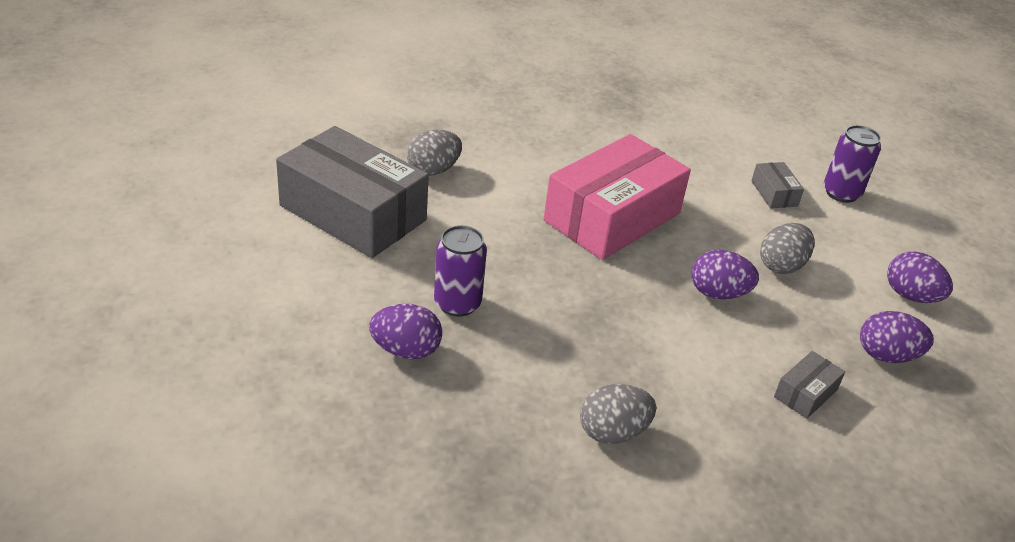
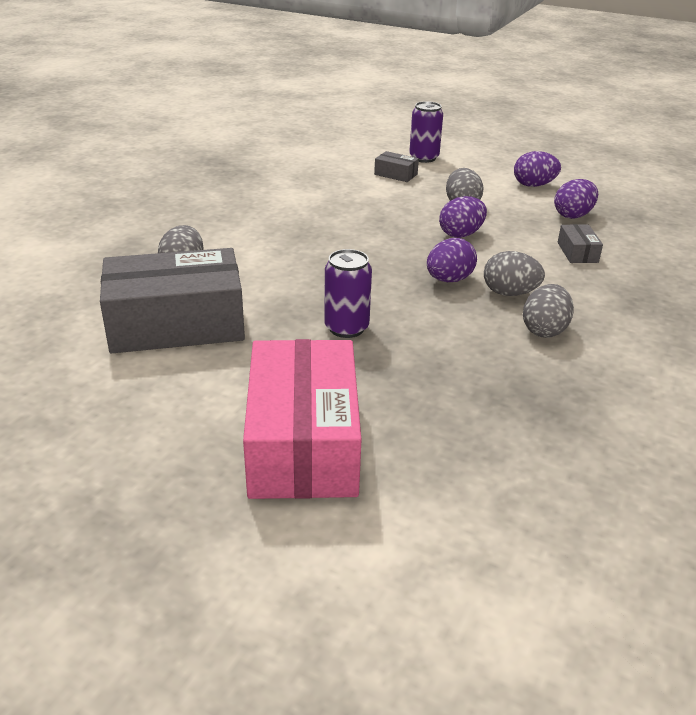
camera: 45 degrees left, 5 degrees down
(406, 350) = (368, 373): purple egg -> purple egg (449, 280)
(612, 217) = (340, 230): pink box -> pink box (303, 442)
(650, 378) = (509, 293): none -> grey egg

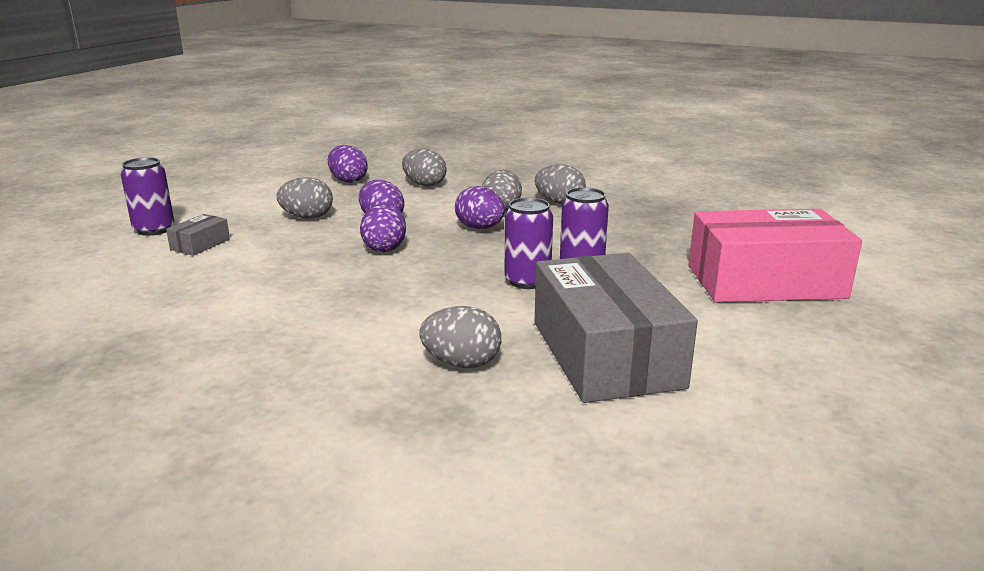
camera: 90 degrees left, 10 degrees down
(318, 298) = (527, 281): none -> purple can
(534, 185) = (270, 188): purple egg -> purple egg (384, 248)
(577, 252) = (424, 185): grey box -> grey egg

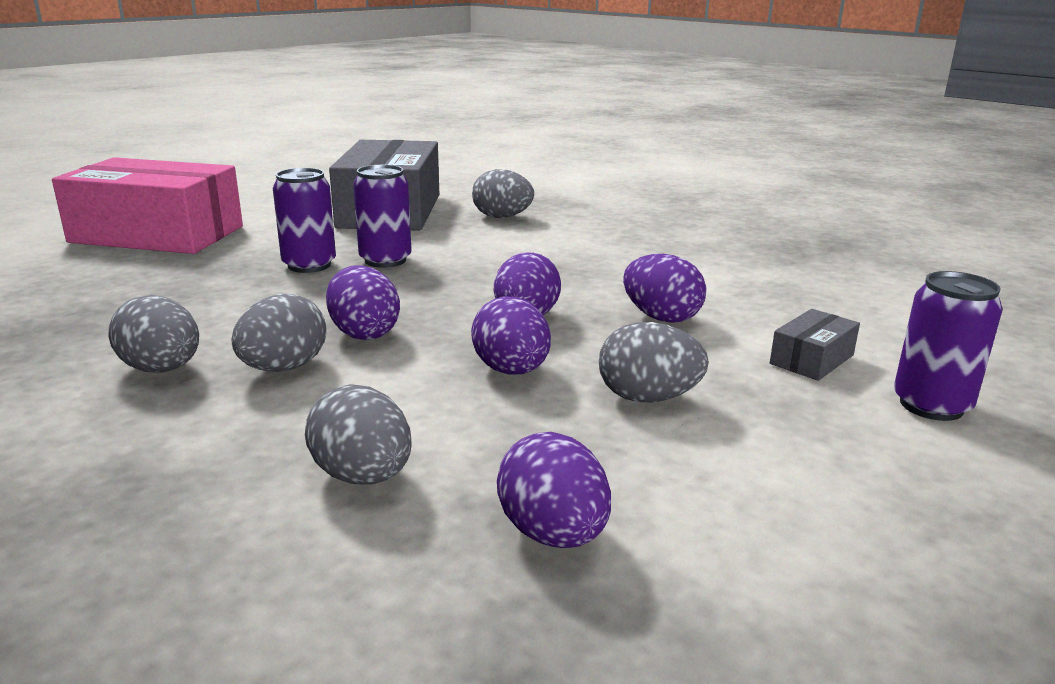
camera: 165 degrees left, 0 degrees up
(288, 259) = (661, 317): none -> purple egg

